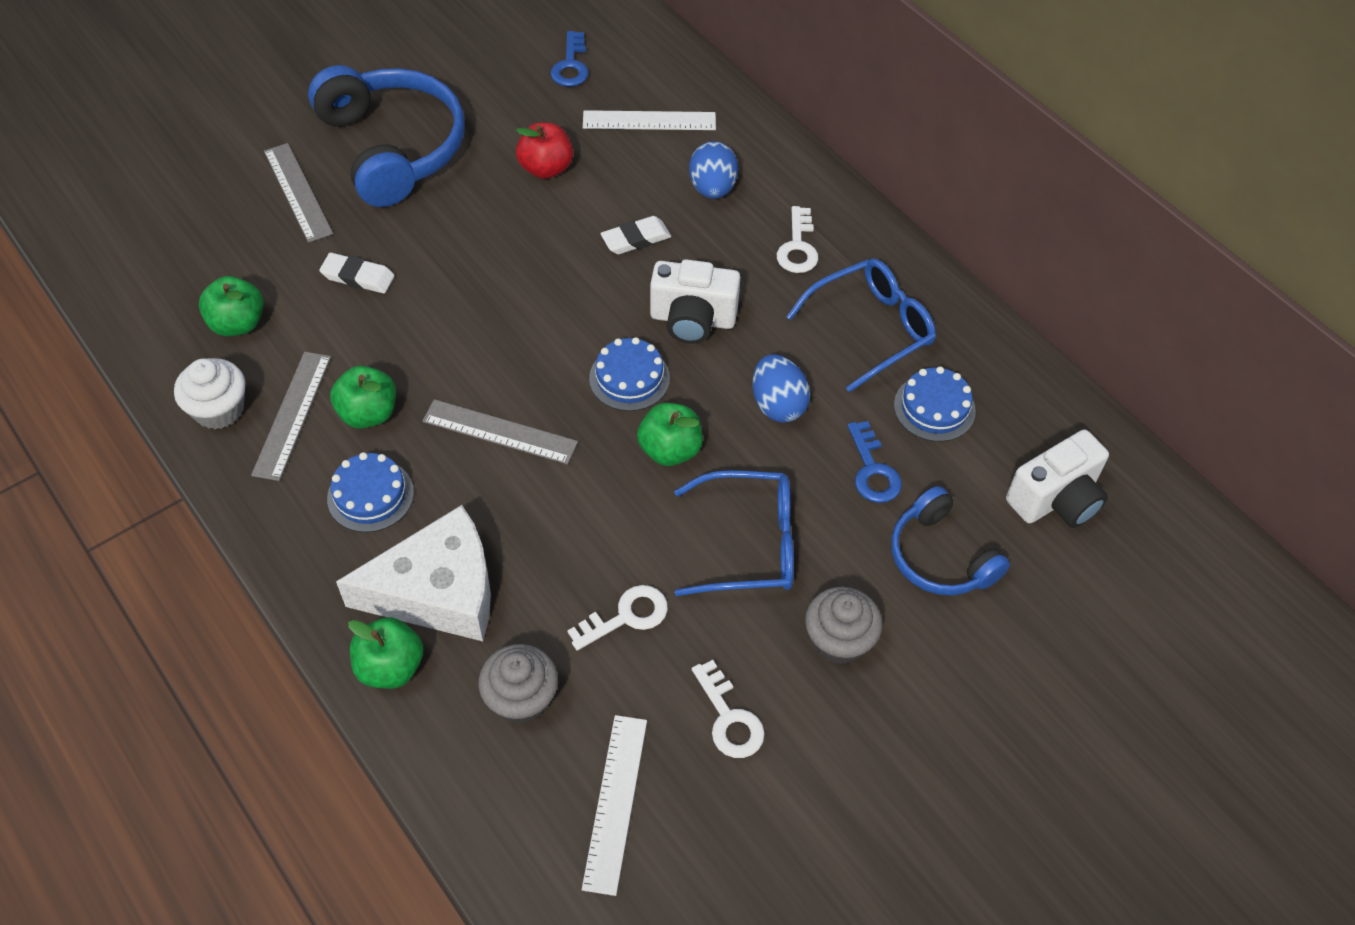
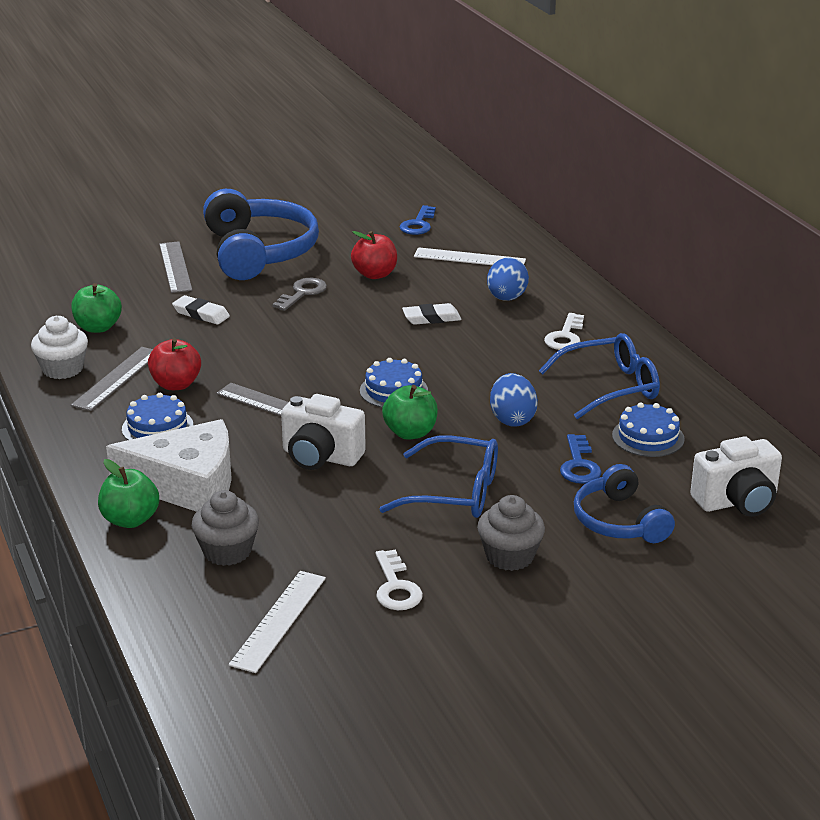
camera: 15 degrees right, 25 degrees down
(368, 413) = (176, 384): green apple -> red apple
(470, 217) = (302, 293): none -> grey key
(626, 616) = (334, 518): white key -> none
(692, 319) = (460, 365): white camera -> white camera (320, 457)

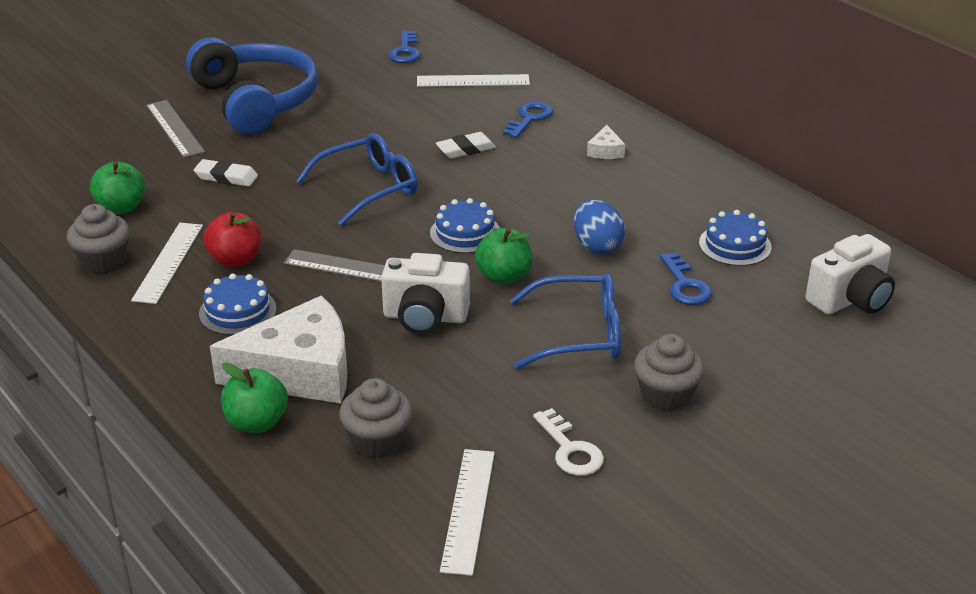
camera: 15 degrees left, 5 degrees up
(63, 369) = (103, 260): white cupcake -> grey cupcake
(117, 378) = (168, 262): grey ruler -> white ruler
(302, 293) = (322, 140): grey key -> none
(375, 274) = (387, 110): red apple -> none
(506, 298) = (529, 118): blue egg -> blue key
(565, 337) = (605, 151): white key -> white cheese
(610, 387) = (674, 198): blue glasses -> blue glasses (369, 188)
(619, 521) = (751, 338): blue headphones -> none

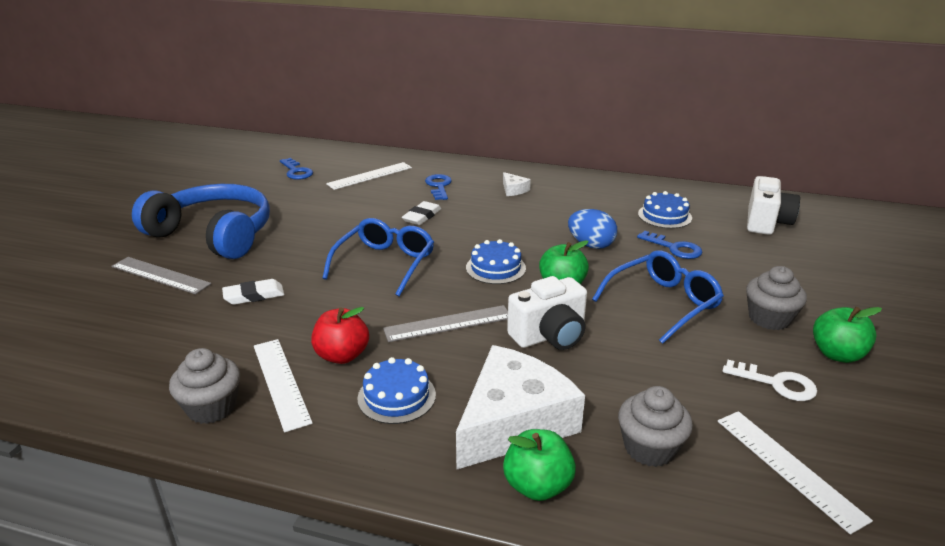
camera: 35 degrees left, 5 degrees down
(121, 207) = (178, 354): green apple -> green apple (837, 354)

